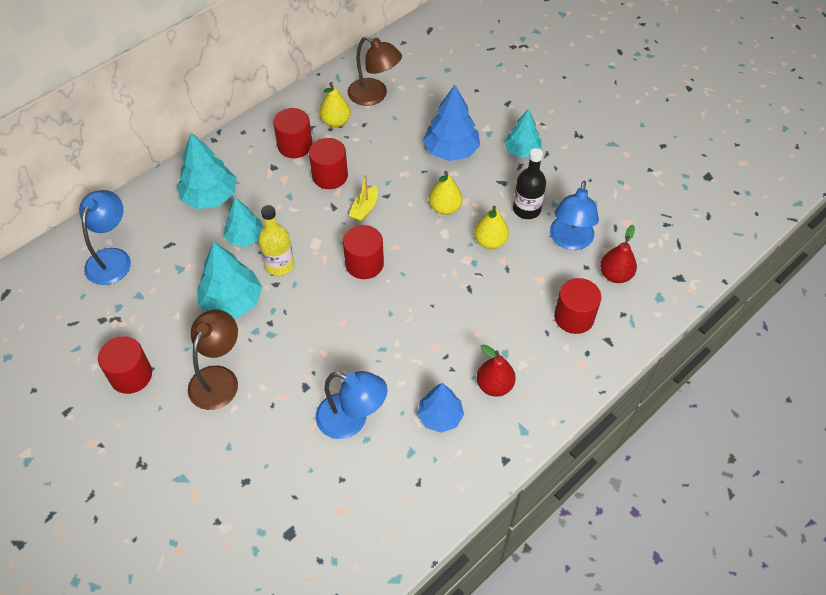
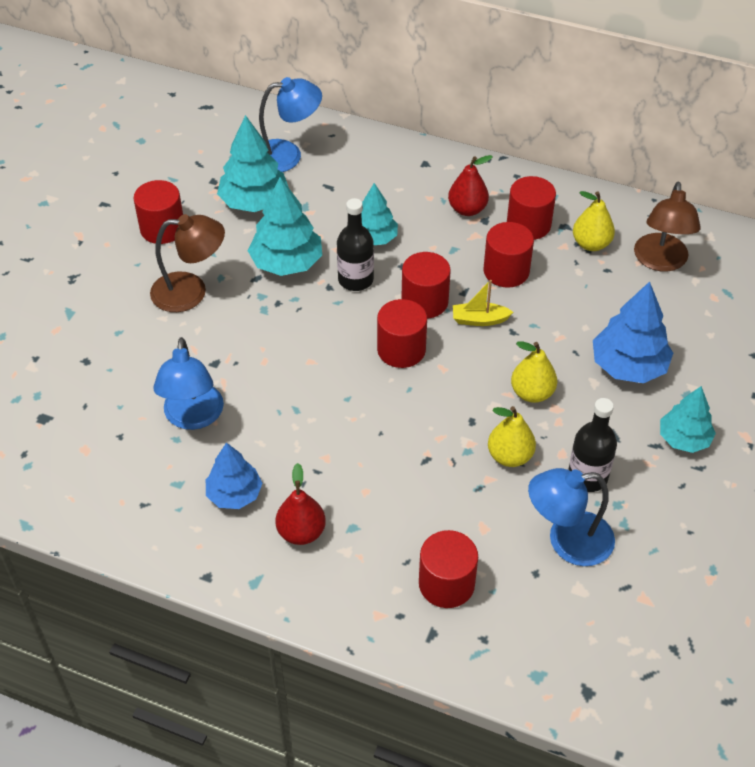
camera: 65 degrees right, 5 degrees down
(210, 197) = (409, 189): turquoise tree -> turquoise tree (254, 202)
(279, 265) = (355, 280): yellow bottle -> black bottle
(328, 232) = (424, 301): none -> red cylinder
(615, 275) = (543, 611): red pear -> red pear (467, 209)

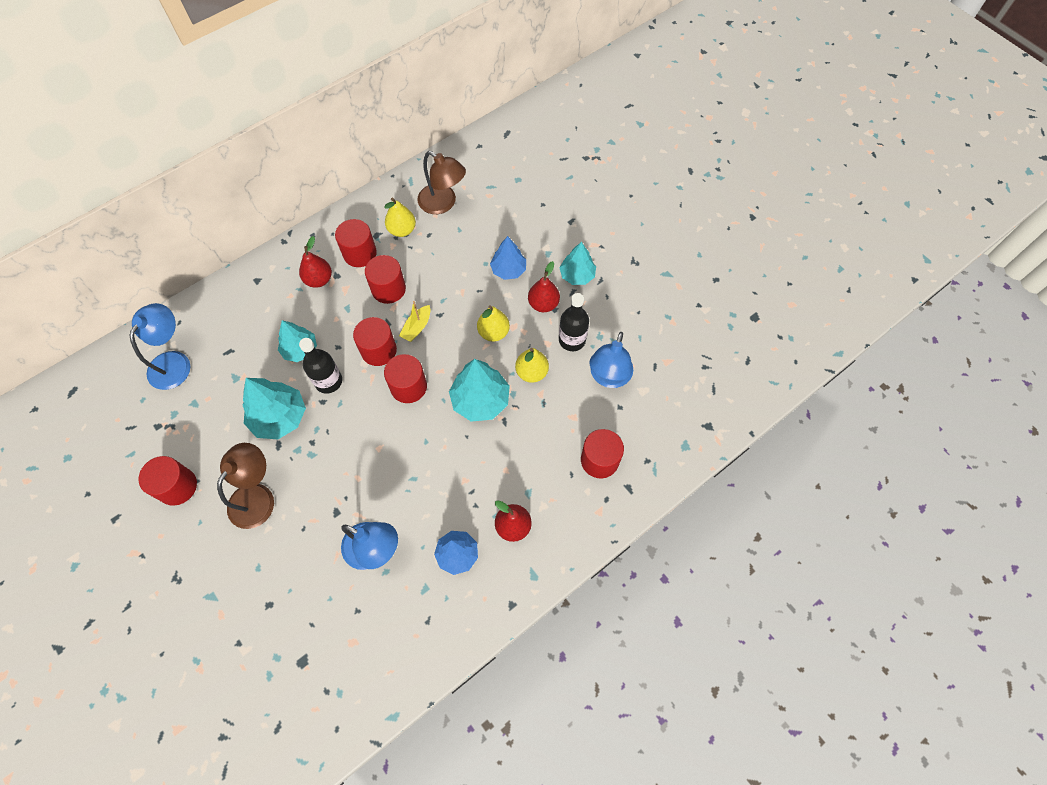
camera: 60 degrees left, 15 degrees up
(254, 202) = (203, 408): turquoise tree -> turquoise tree (480, 400)
(612, 423) = (543, 304): none -> red pear
(628, 366) = (508, 270): blue tree -> blue tree, size x0.66

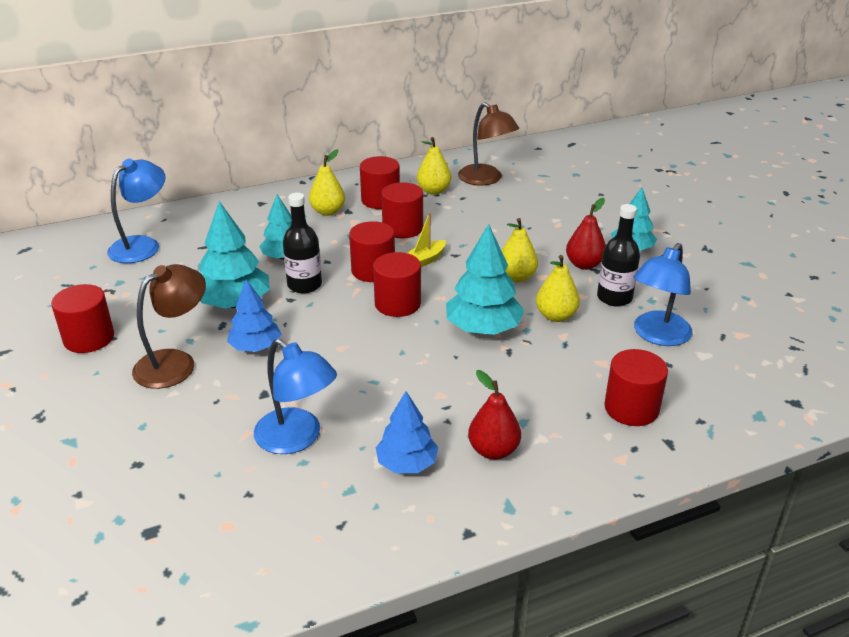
camera: 15 degrees right, 30 degrees down
(319, 280) = (328, 211): red pear -> yellow pear
(508, 270) = (548, 234): blue tree -> blue tree (255, 347)

